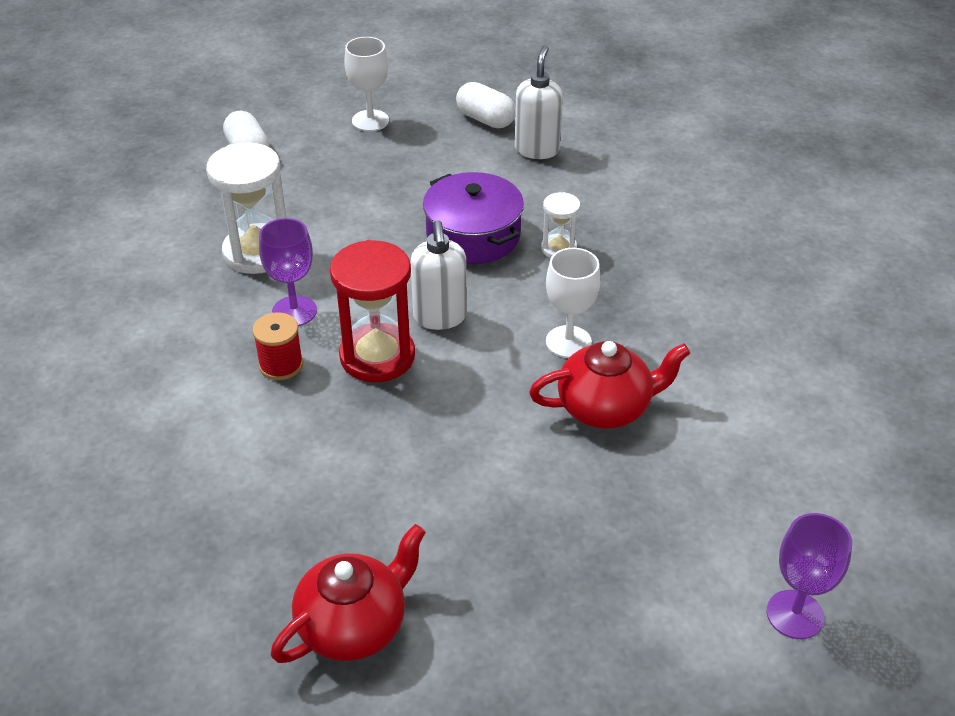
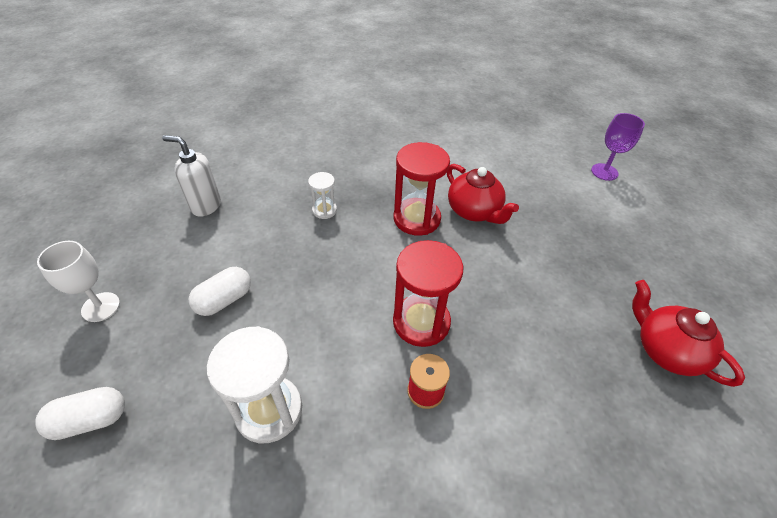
camera: 85 degrees left, 5 degrees up
(294, 311) = (360, 379): purple goblet -> none
(440, 317) = (383, 281): white soap dispenser -> none
(473, 235) = (295, 252): purple pot -> none
(485, 119) = (148, 229): white capsule -> white capsule (224, 300)
(568, 342) = (416, 219): white goblet -> red hourglass
(605, 408) = (474, 211): red teapot -> red teapot turned 150 degrees clockwise

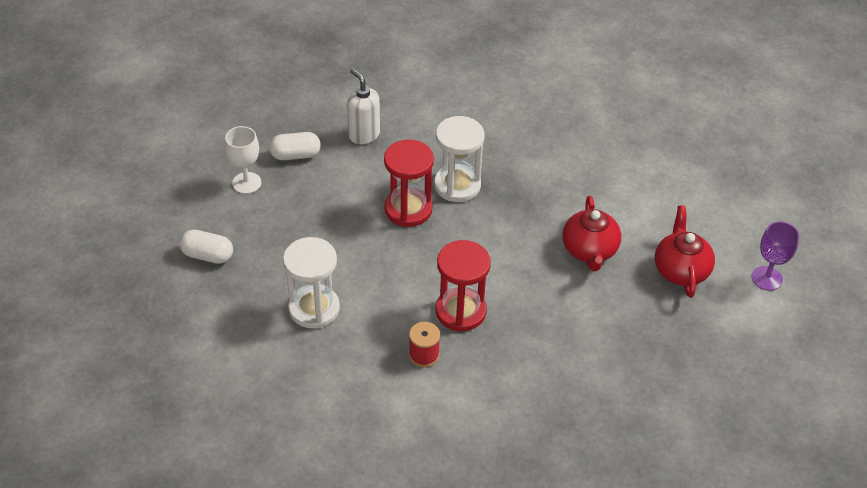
camera: 35 degrees right, 0 degrees up
(224, 300) = (331, 221): white capsule -> white capsule (295, 155)
(324, 210) = (457, 185): white hourglass -> white hourglass, size x1.90
(416, 219) = (530, 231): red hourglass -> red hourglass (408, 209)
(666, 350) = (634, 434): red teapot -> red teapot (680, 270)

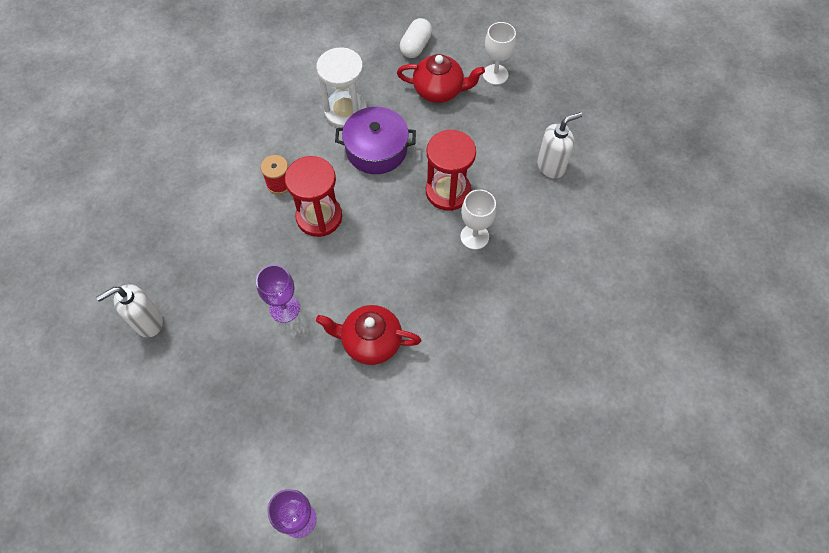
camera: 100 degrees right, 15 degrees up
(295, 155) = (527, 111): white capsule -> none
(364, 273) = (376, 149): none -> purple pot
(457, 185) = (474, 236): white hourglass -> white goblet
(574, 323) = (284, 308): none -> purple goblet
(624, 441) = (148, 322): none -> white soap dispenser
(680, 270) = (328, 427): red teapot -> red teapot (439, 90)

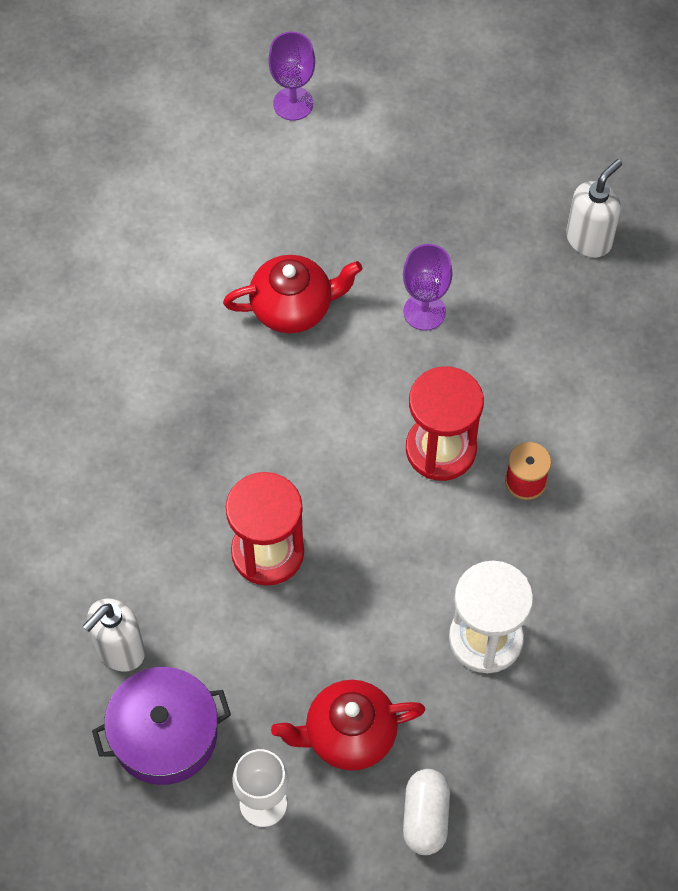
camera: 160 degrees right, 0 degrees up
(376, 149) = (405, 586): purple pot -> purple pot (164, 734)
(474, 236) = (204, 494): white goblet -> none

